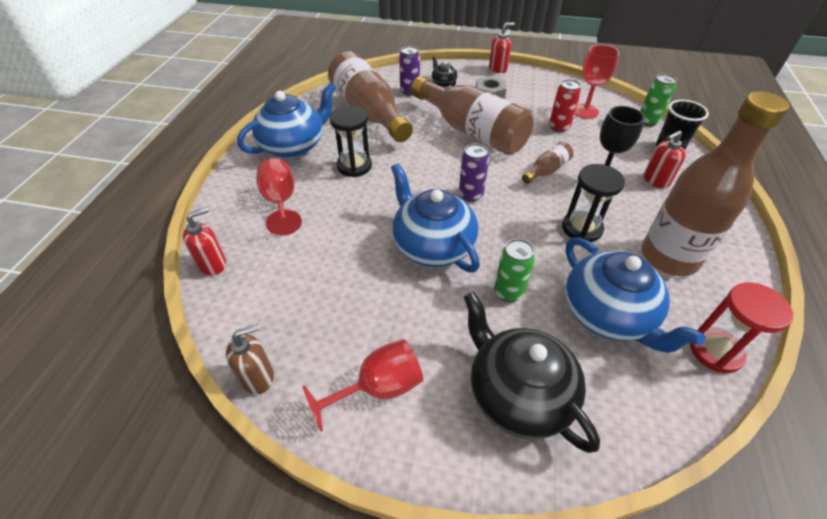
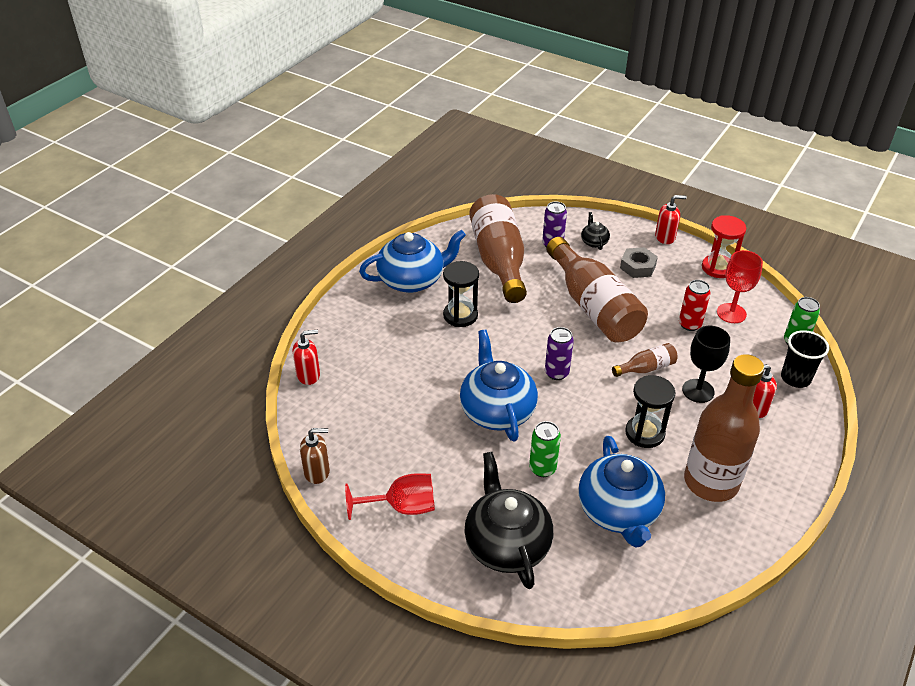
camera: 20 degrees right, 5 degrees down
(281, 202) = (381, 334): red goblet -> none
(715, 351) = (694, 567): red hourglass -> red hourglass (718, 268)

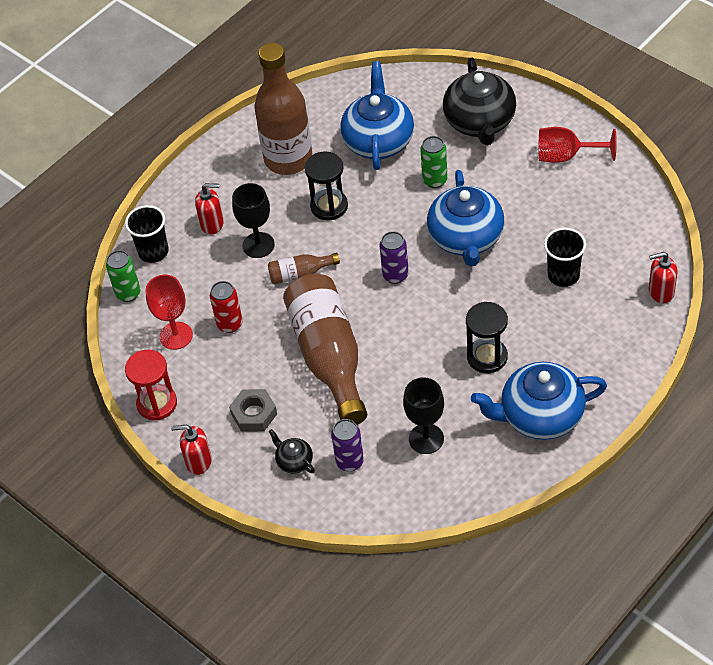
camera: 165 degrees left, 10 degrees up
(317, 472) = (644, 191): brown soap dispenser -> none
(399, 383) = (563, 275): none -> black cup
(498, 261) = (426, 438): brown bottle -> black goblet
(594, 242) = (294, 461): black teapot -> black teapot turned 135 degrees clockwise

